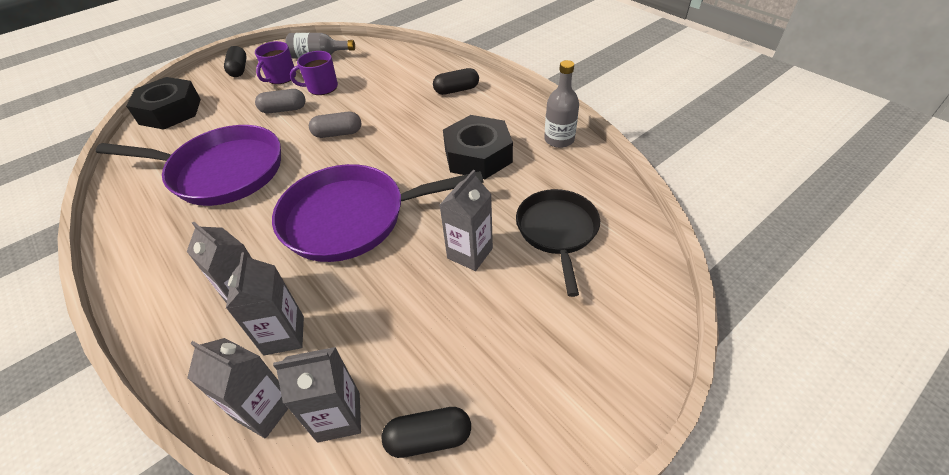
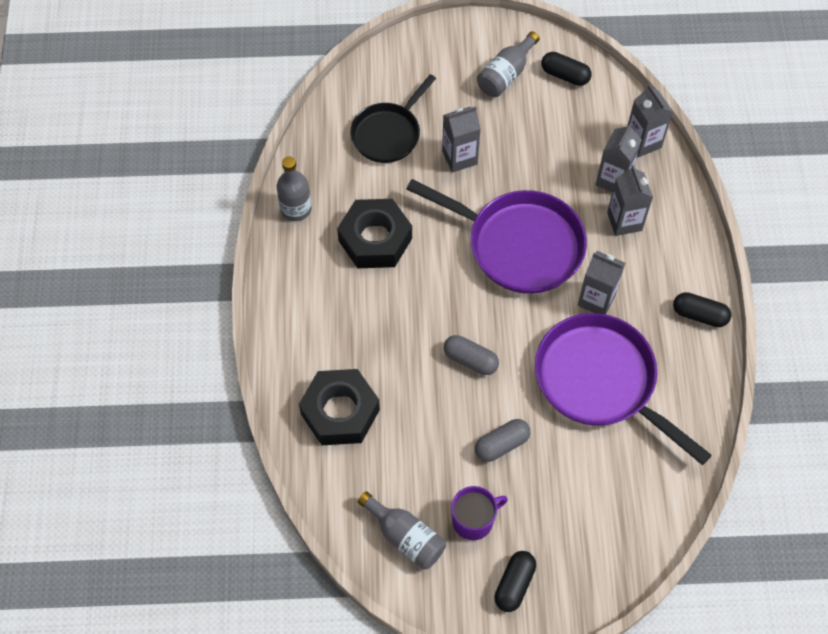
camera: 145 degrees left, 15 degrees up
(170, 111) = (624, 540): black nut -> black nut (340, 412)
(284, 110) = (501, 444): grey capsule -> grey capsule turned 60 degrees counterclockwise
(322, 87) = (441, 458): purple mug -> none
(339, 416) = (604, 113): grey carton -> grey carton (596, 300)
(456, 90) = (314, 342): black capsule -> black capsule (699, 315)
(505, 381) = (506, 74): none -> grey bottle

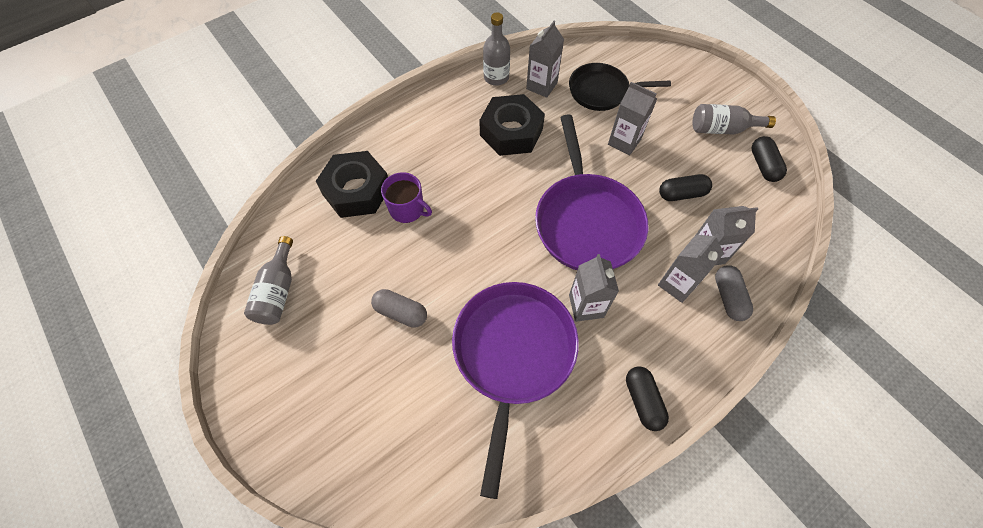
camera: 55 degrees right, 0 degrees up
(470, 360) = (460, 247): grey capsule -> grey capsule (728, 297)
(473, 520) = (320, 331): purple mug -> purple mug (407, 209)
(514, 584) = (278, 397): black capsule -> black capsule (681, 194)
(643, 142) = (763, 254): grey carton -> grey carton (541, 86)

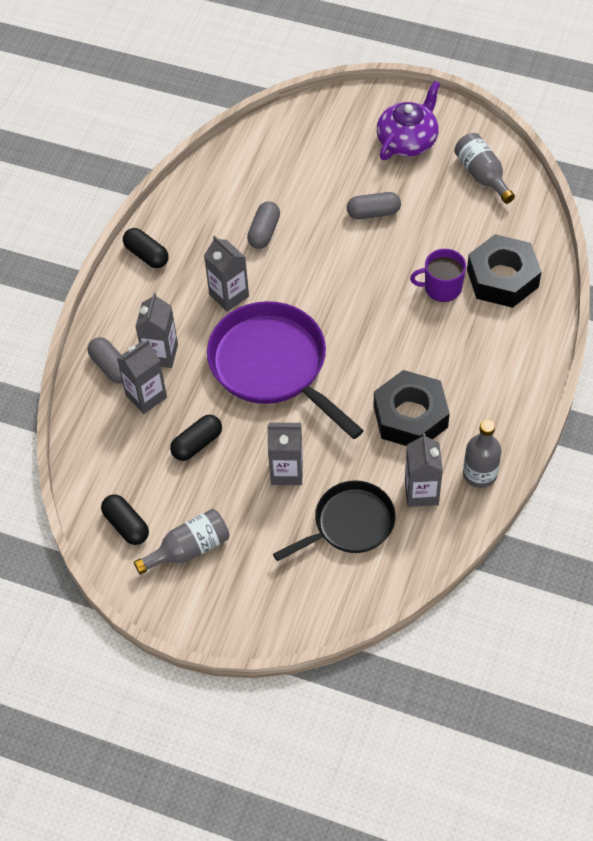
camera: 150 degrees right, 5 degrees down
(301, 375) = (408, 140): none -> purple teapot
(513, 354) = (264, 232): purple pan -> grey capsule

